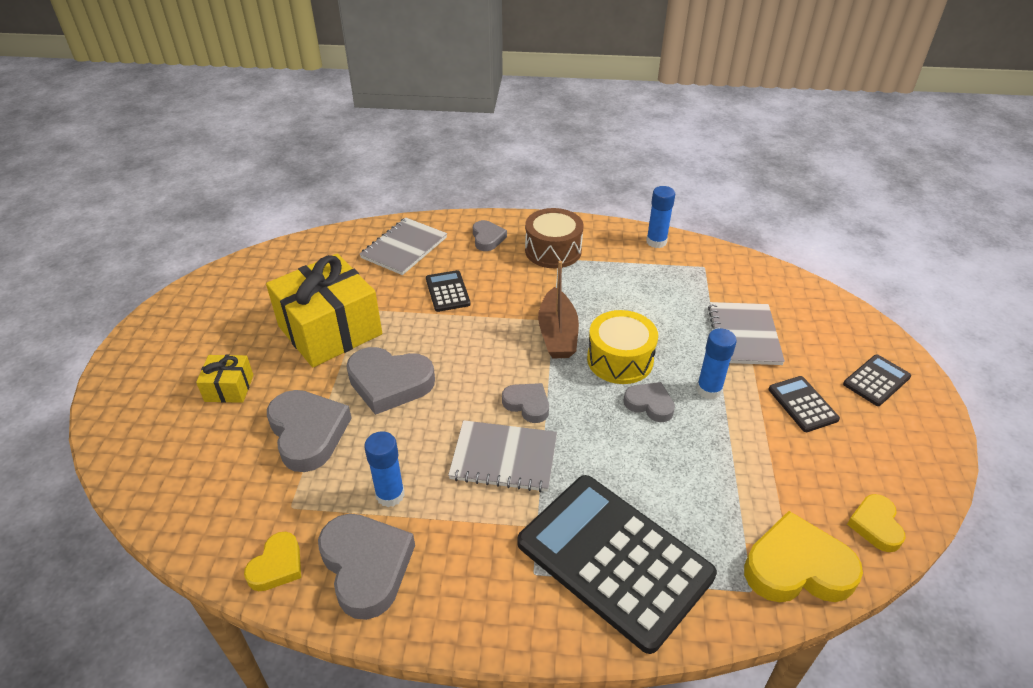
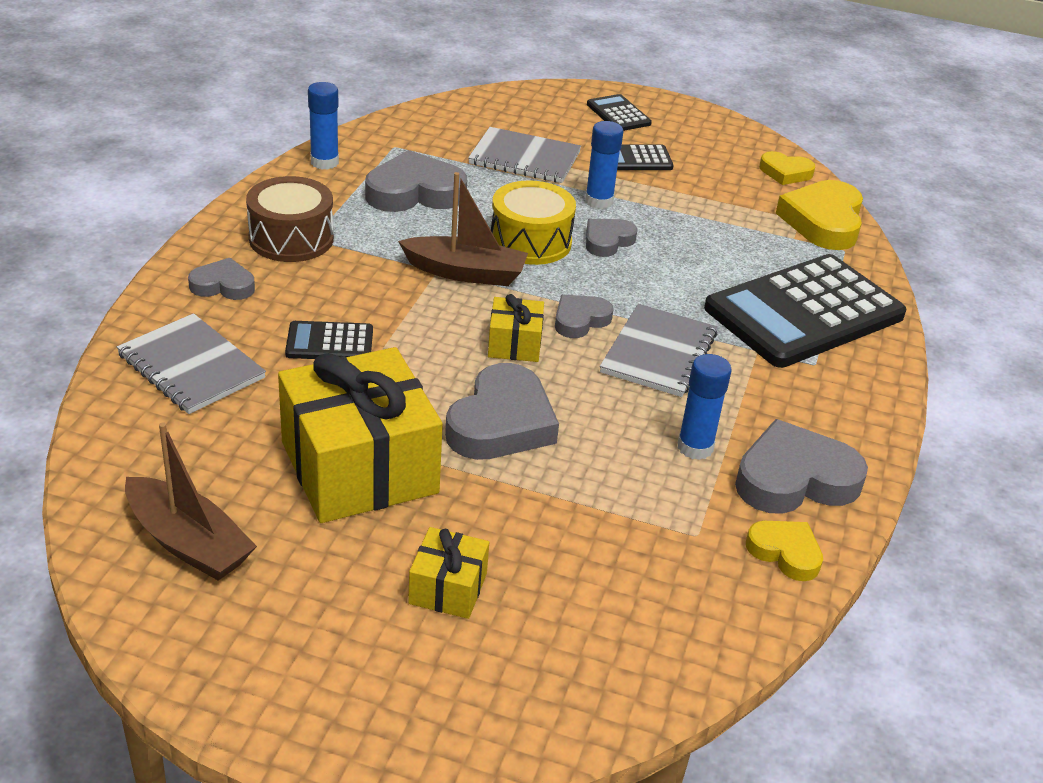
camera: 80 degrees left, 5 degrees down
(258, 285) = (188, 543): none -> brown boat
(308, 433) = (572, 509): grey heart -> grey heart (415, 192)
(481, 374) = (514, 344): none -> yellow gift

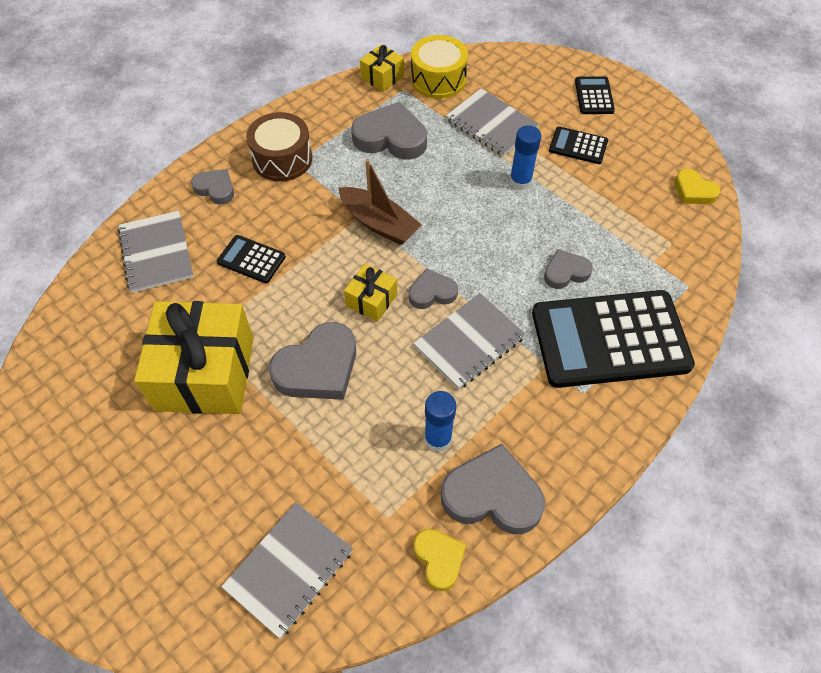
camera: 30 degrees right, 20 degrees up
(188, 543) = (73, 396): brown boat -> none
(324, 162) = (346, 93): blue glue stick -> none
(448, 588) = (197, 495): yellow gift -> yellow gift (382, 77)
(530, 241) = (444, 207): yellow drum -> yellow drum (438, 79)
(607, 241) = (501, 223): grey heart -> grey heart (565, 272)
(623, 621) = (289, 569): none -> grey notebook
(823, 222) = (691, 251): yellow heart -> none

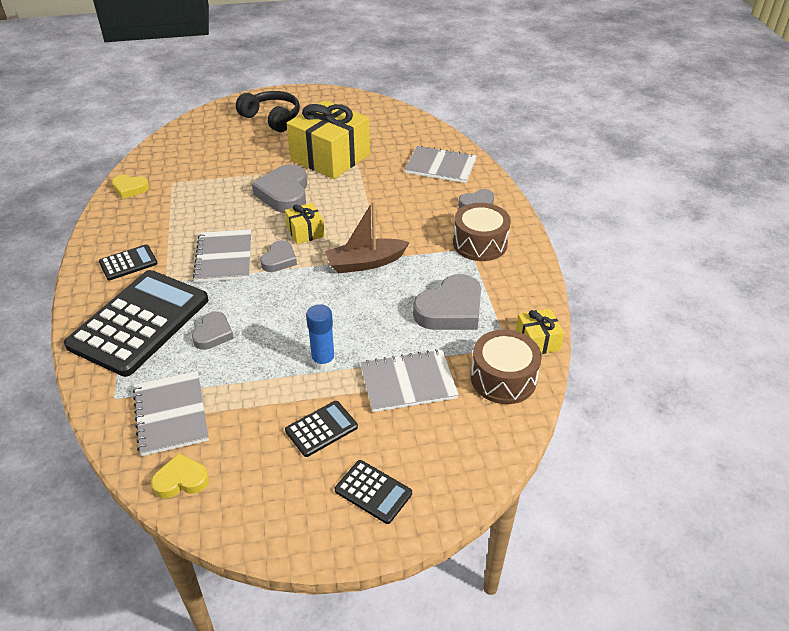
camera: 125 degrees right, 15 degrees down
(140, 521) = (272, 118): none -> black headphones
(251, 259) = (395, 198): black calculator -> black calculator (128, 263)
(289, 569) = (192, 147): grey notebook -> grey notebook (171, 414)
(438, 79) = (503, 378): yellow drum -> brown drum
(438, 439) = (185, 216): blue glue stick -> none
(492, 495) = (130, 219): grey heart -> none

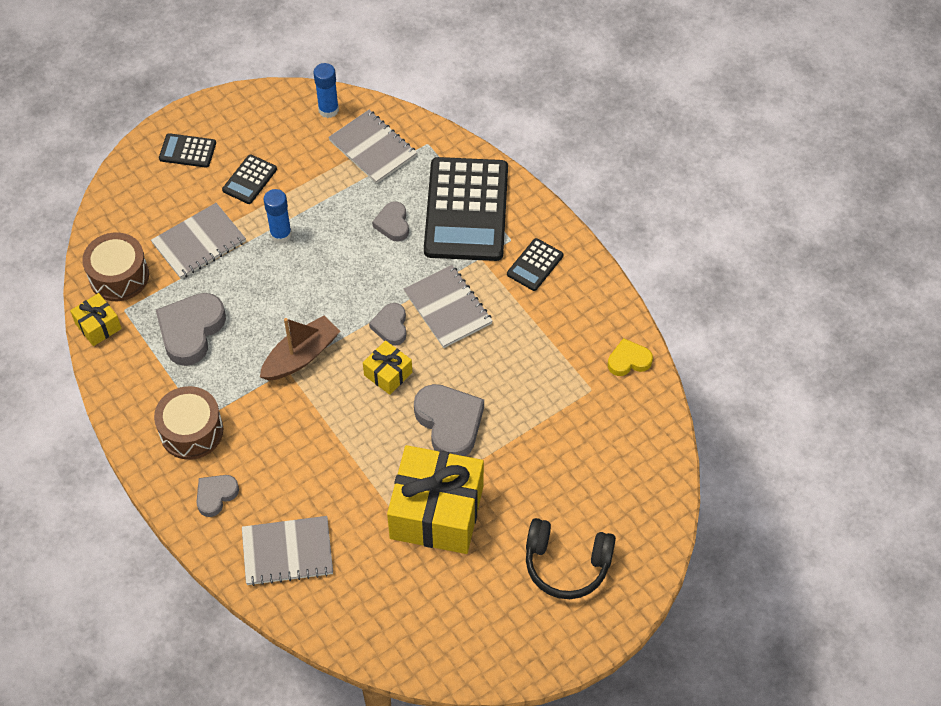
camera: 155 degrees right, 15 degrees up
(181, 480) = (328, 110): yellow heart -> blue glue stick

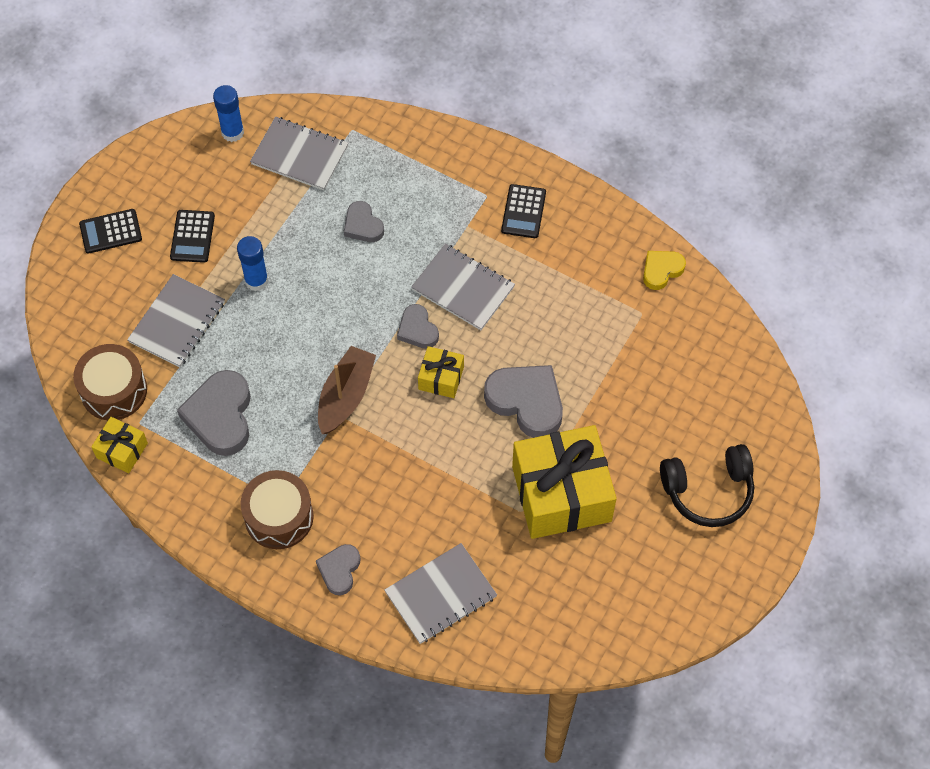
camera: 25 degrees left, 5 degrees up
(466, 210) = (427, 182): black calculator -> none

